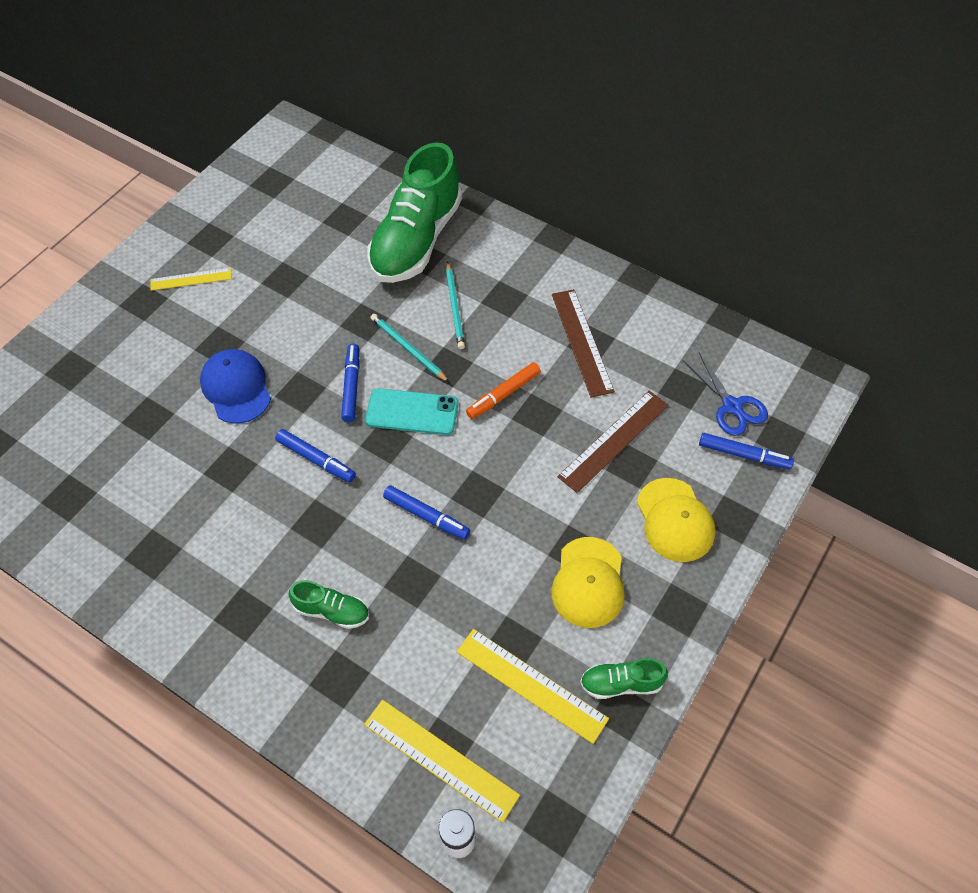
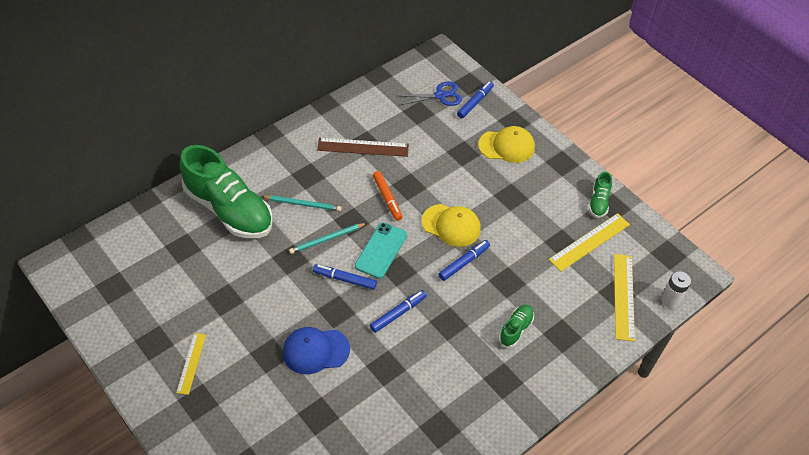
camera: 75 degrees left, 5 degrees down
(440, 759) = (624, 296): yellow ruler -> yellow ruler turned 45 degrees counterclockwise
(588, 582) = (534, 197): yellow cap -> yellow cap (451, 225)
(613, 440) = (443, 155): brown ruler -> none

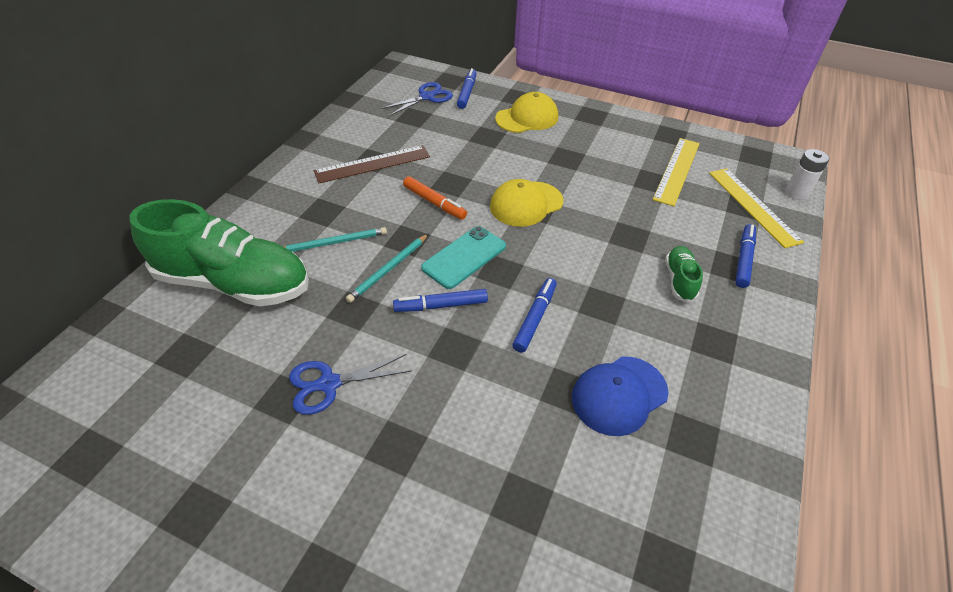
camera: 25 degrees left, 5 degrees down
(191, 363) = (276, 517): yellow ruler -> none
(252, 302) = (329, 384): none -> blue scissors
(315, 351) = (459, 411): blue cap -> blue cap (619, 395)
(381, 250) = (464, 257): turquoise phone -> turquoise phone turned 45 degrees clockwise
(451, 225) = (526, 204): yellow cap -> yellow cap turned 150 degrees clockwise
(464, 263) = (568, 235): blue marker -> blue marker (743, 259)
(598, 202) = (654, 135): green shoe -> none

